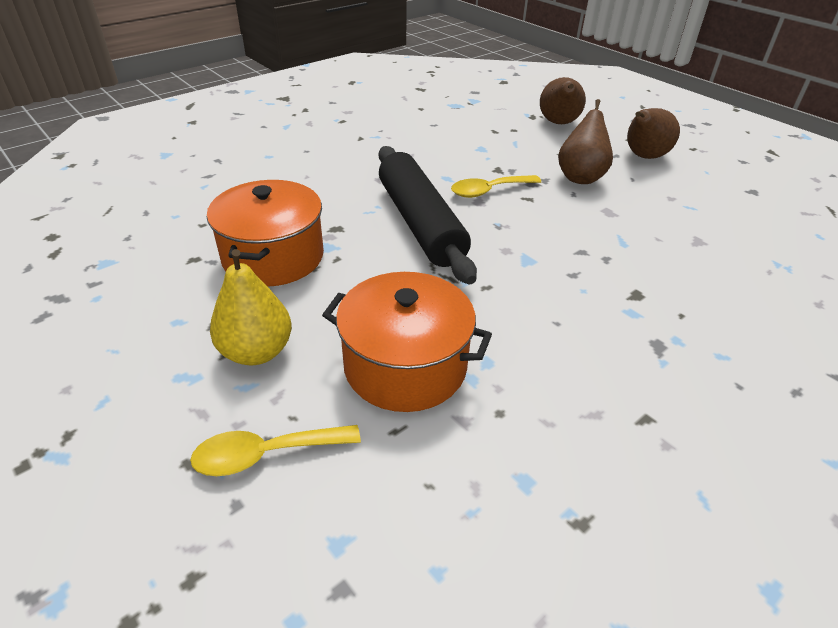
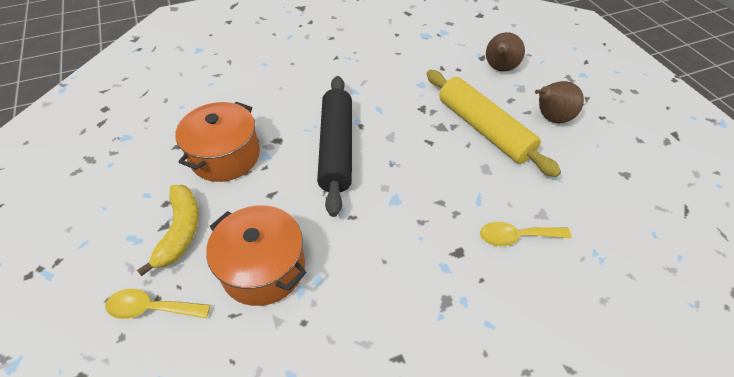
camera: 20 degrees right, 10 degrees up
(256, 352) = (180, 231): yellow pear -> yellow banana
(488, 191) = (403, 128): yellow spoon -> yellow spoon (516, 237)
(580, 177) = (483, 129): brown pear -> yellow rolling pin

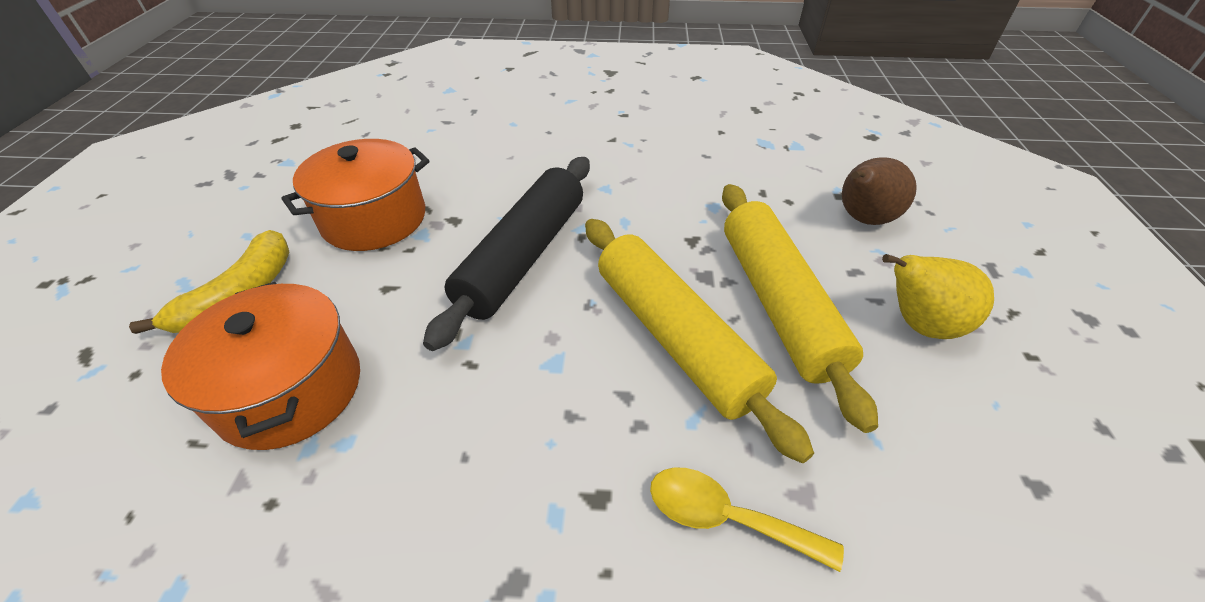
camera: 25 degrees right, 5 degrees down
(151, 308) = (115, 384): yellow spoon -> none
(446, 164) = (675, 337): none -> yellow rolling pin
(551, 118) = (918, 324): brown pear -> yellow pear

